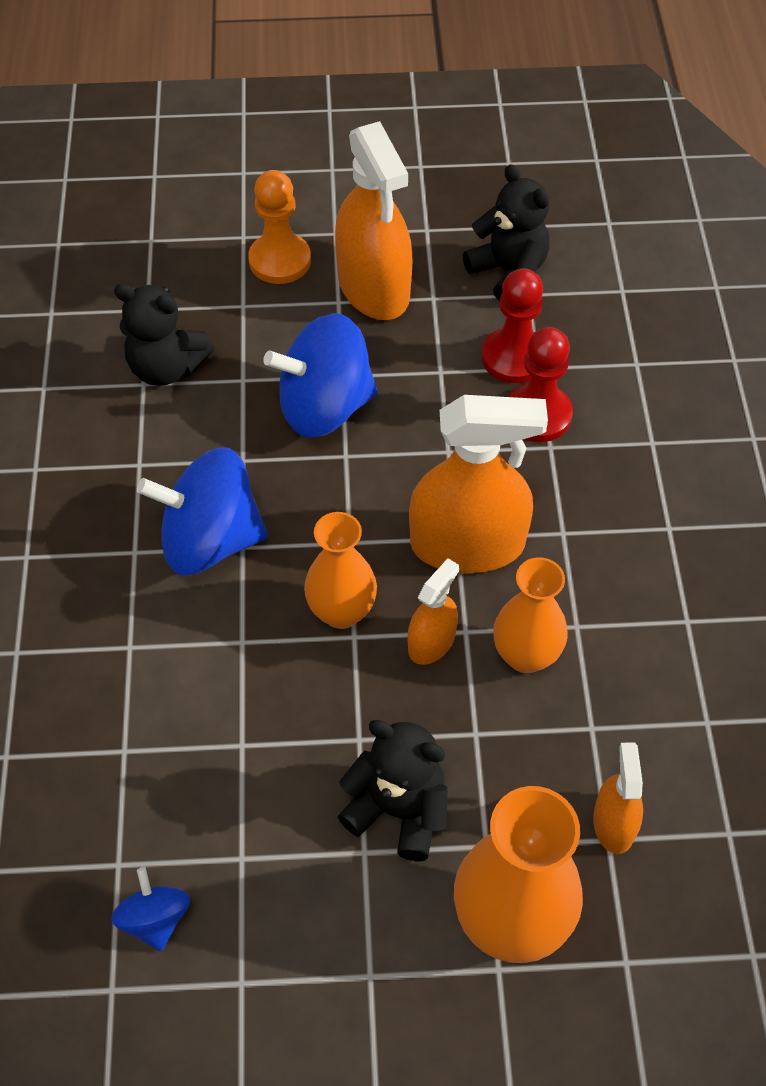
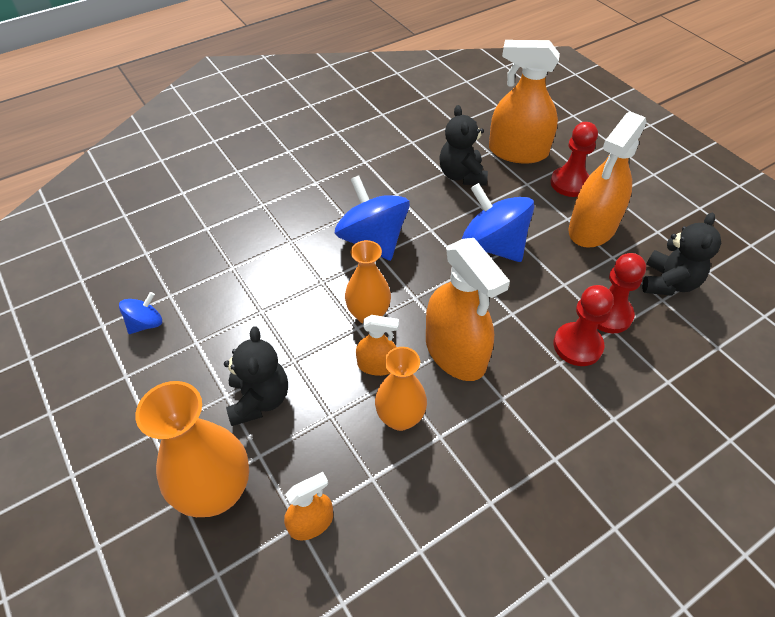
camera: 60 degrees right, 5 degrees down
(174, 278) = (518, 152): none -> orange spray bottle
(280, 261) = (570, 183): orange pawn -> red pawn

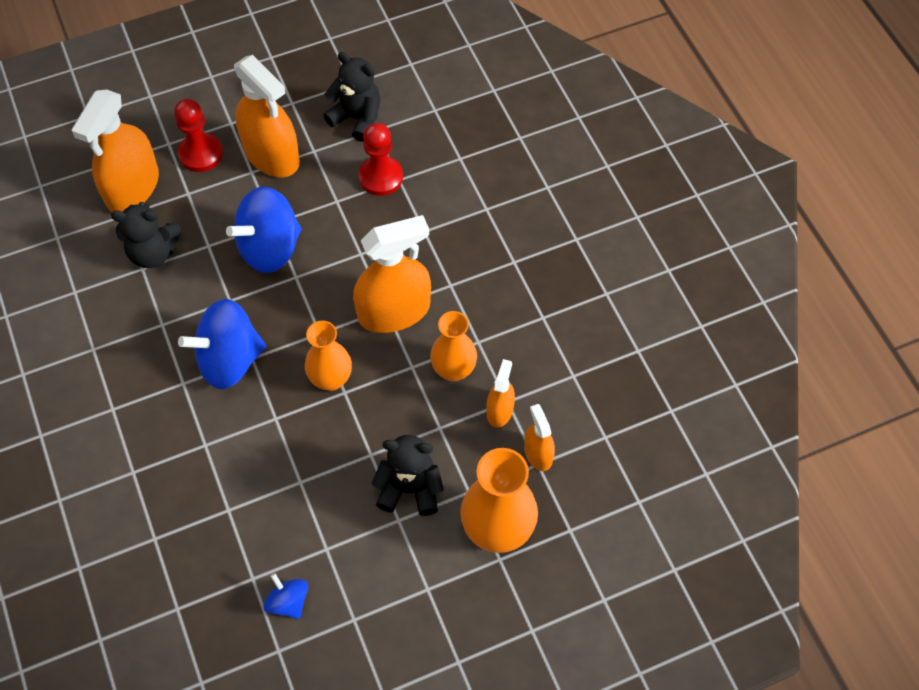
camera: 80 degrees left, 10 degrees up
(377, 365) = (393, 380): orange spray bottle -> orange spray bottle (500, 410)
(577, 345) = (409, 212): red pawn -> none

